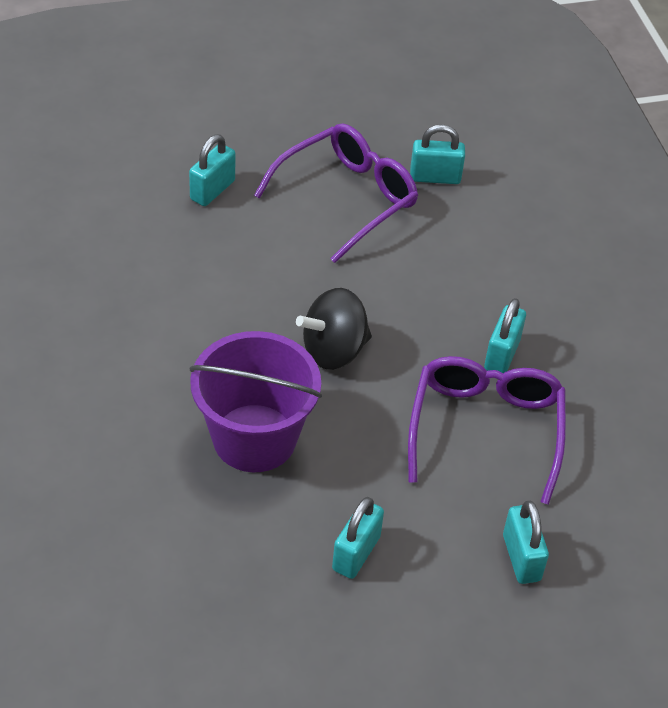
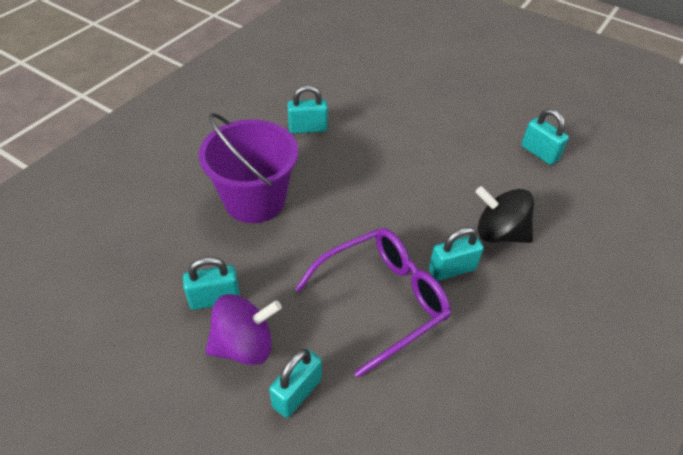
camera: 50 degrees right, 0 degrees up
(212, 190) = (402, 83): turquoise padlock -> turquoise padlock (307, 128)
(334, 350) = (356, 192): black spinning top -> black spinning top (499, 233)
(347, 198) = (470, 130): purple glasses -> none
(434, 564) = (244, 345): none -> purple spinning top

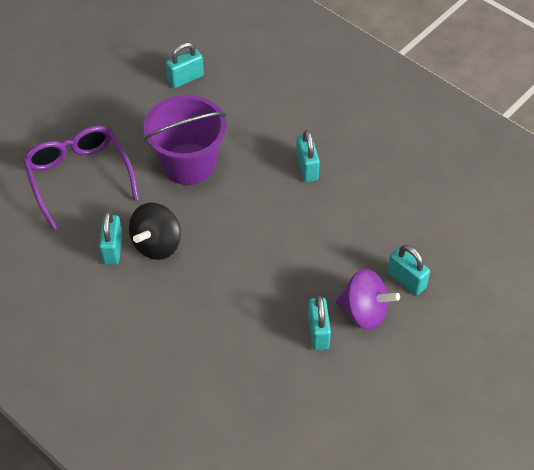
camera: 80 degrees left, 5 degrees up
(244, 345) = (364, 312): purple spinning top -> purple spinning top turned 120 degrees clockwise
(255, 200) = (208, 299): purple bucket -> purple bucket (188, 164)
(382, 300) = (331, 217): purple glasses -> purple glasses (79, 177)
(499, 233) = (274, 129): black spinning top -> black spinning top (157, 244)

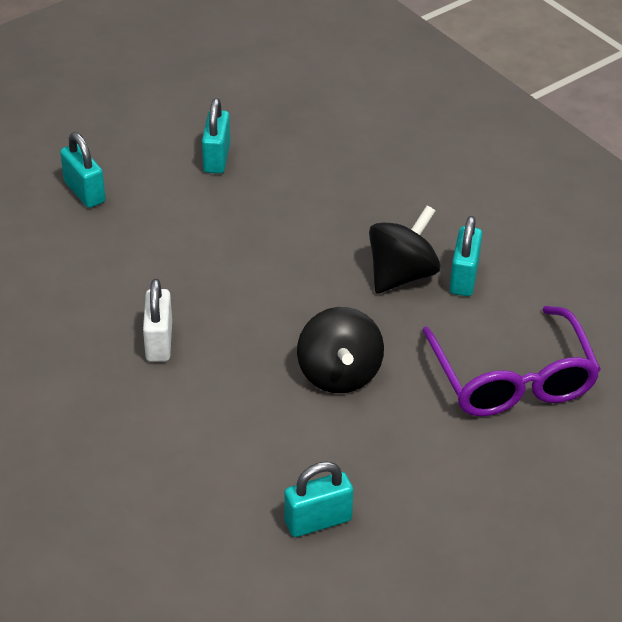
camera: 170 degrees left, 10 degrees down
(188, 164) = (339, 374): purple bucket -> black spinning top
(307, 168) = (159, 342): turquoise padlock -> white padlock
(364, 312) = (153, 169): purple spinning top -> none

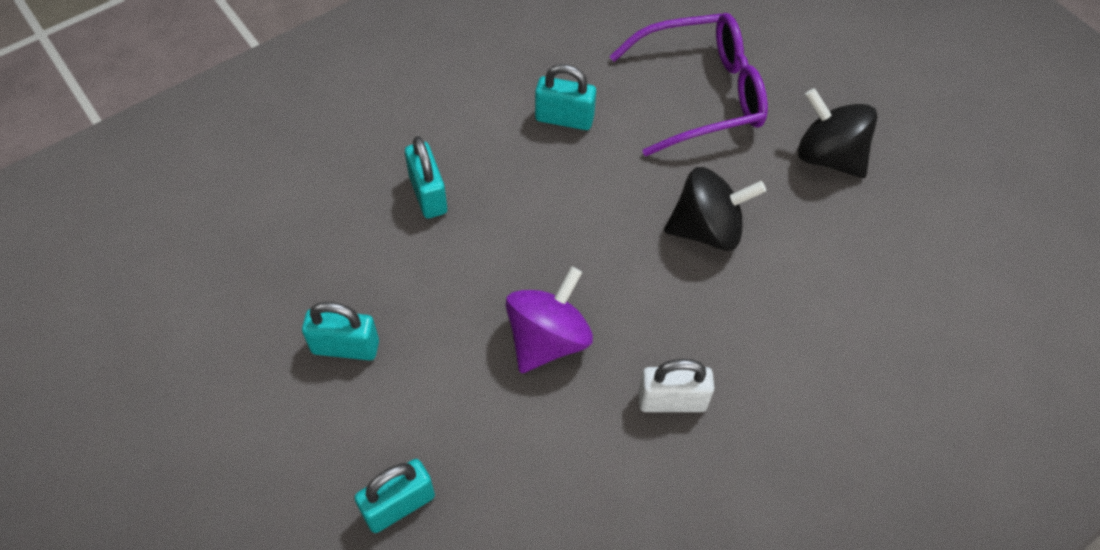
camera: 90 degrees left, 15 degrees up
(221, 267) = (547, 339): none -> purple spinning top
(318, 521) = (897, 252): turquoise padlock -> turquoise padlock (428, 194)
(402, 275) = (560, 169): black spinning top -> black spinning top (828, 156)

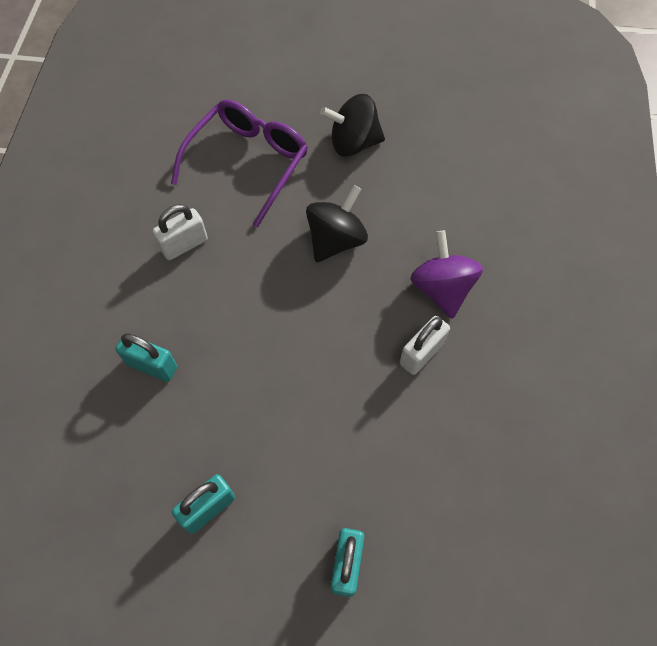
camera: 45 degrees left, 5 degrees up
(547, 339) = (320, 384): purple spinning top -> purple spinning top (441, 289)
(564, 118) = (184, 245): turquoise padlock -> white padlock

